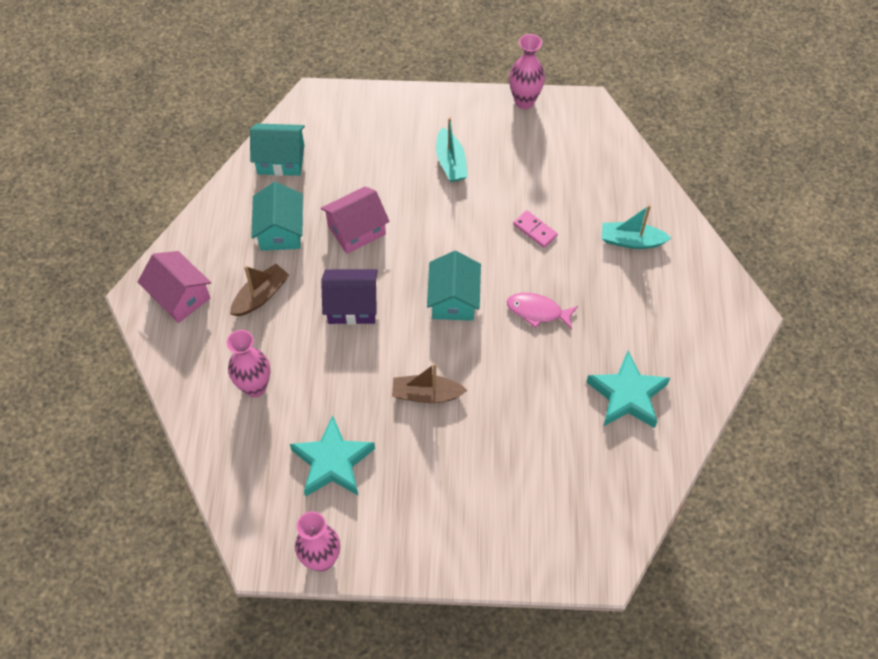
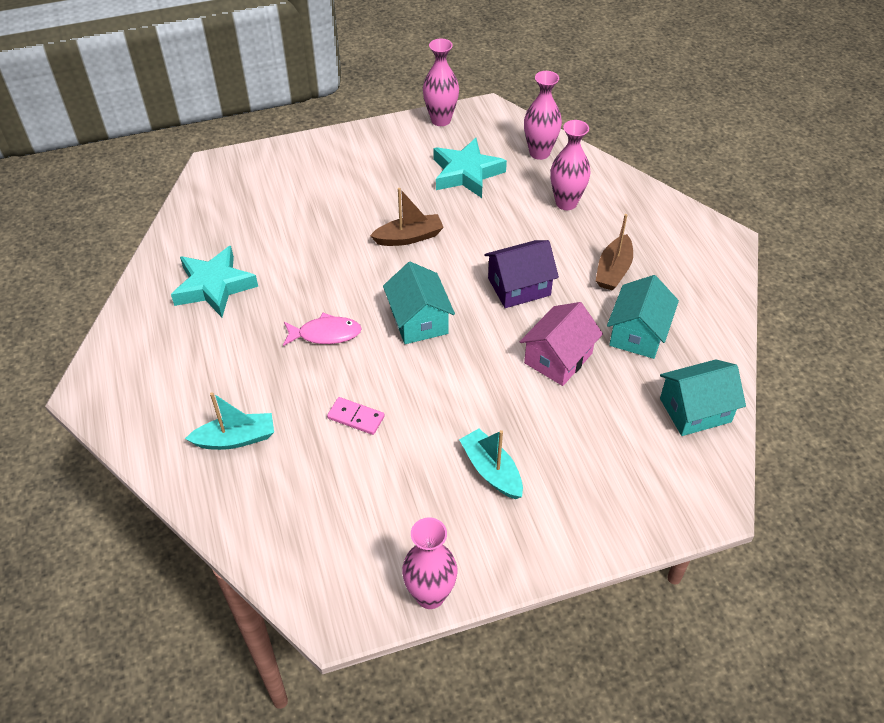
camera: 160 degrees right, 10 degrees down
(180, 296) = (689, 249): pink house -> none
(241, 466) = (539, 153): none -> pink vase
(280, 231) = (638, 333): turquoise house -> turquoise house turned 45 degrees clockwise

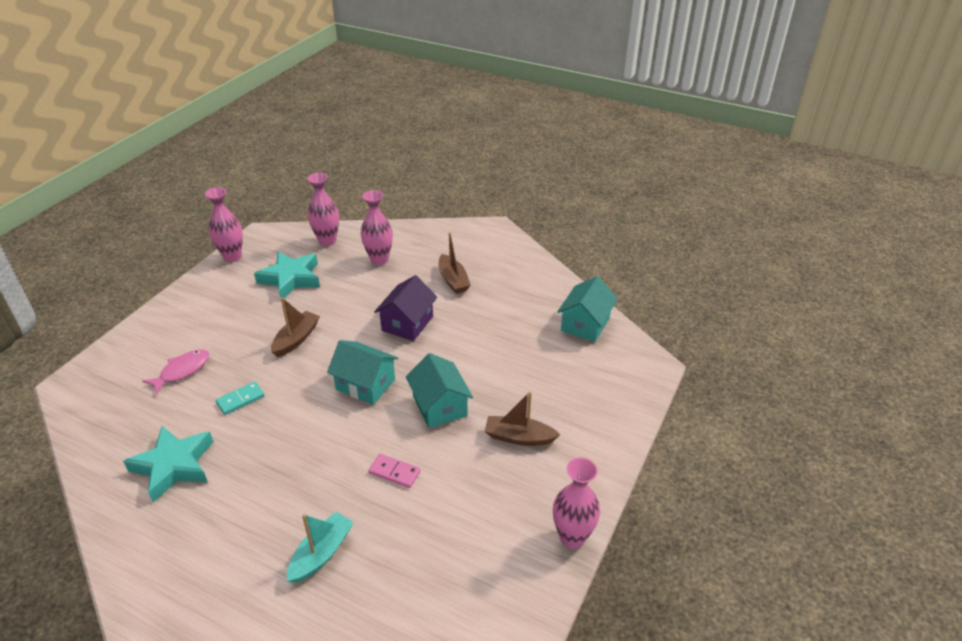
camera: 45 degrees left, 10 degrees down
(312, 263) = (240, 399): none -> turquoise domino
(325, 334) = (307, 437): pink fish -> pink fish (182, 371)
(356, 417) = (394, 472): pink domino -> pink domino turned 45 degrees clockwise
(491, 470) = (519, 437): turquoise boat -> brown boat
(558, 358) = (480, 347): pink house -> none
(638, 333) = (508, 305): turquoise house -> turquoise house (440, 406)

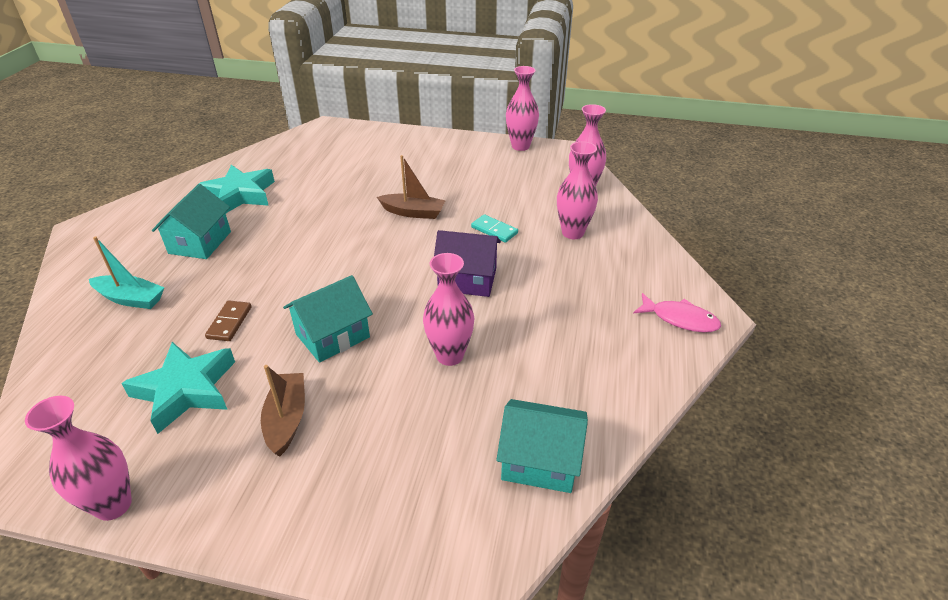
camera: 75 degrees right, 0 degrees up
(182, 371) = (352, 167): pink fish -> pink fish (680, 319)
(240, 399) = (322, 204): turquoise domino -> turquoise domino (494, 230)
(291, 279) = (505, 185): turquoise star -> turquoise star (186, 390)
(365, 384) = (357, 272): turquoise house -> turquoise house (200, 242)
(394, 472) = (229, 322): pink domino -> brown domino
(453, 280) = (568, 299): brown boat -> none
(486, 346) = (450, 355): none -> pink vase

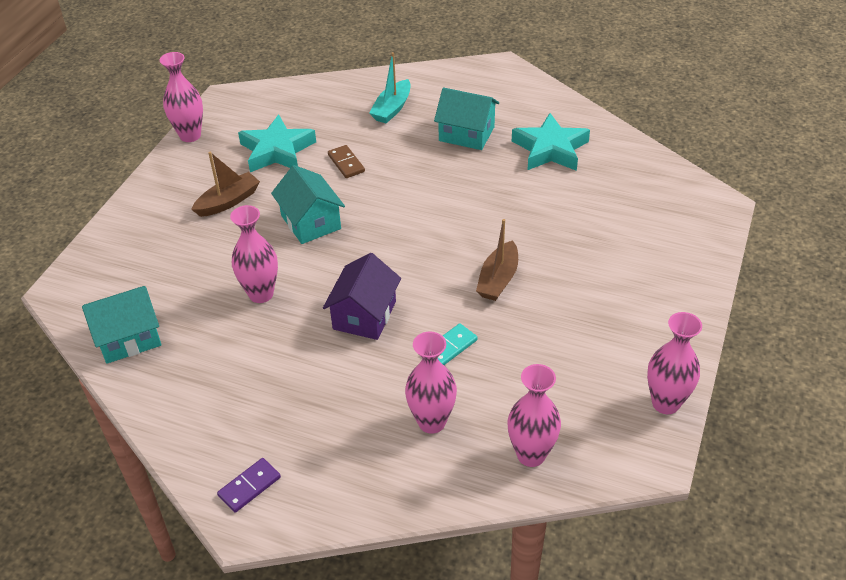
camera: 100 degrees right, 5 degrees up
(229, 322) = (346, 163): brown domino -> brown domino turned 45 degrees clockwise
(287, 419) = (228, 201): brown boat -> brown boat turned 45 degrees counterclockwise
(540, 461) = (128, 338): turquoise house -> turquoise house turned 45 degrees clockwise
(680, 319) = (249, 487): pink fish -> purple domino

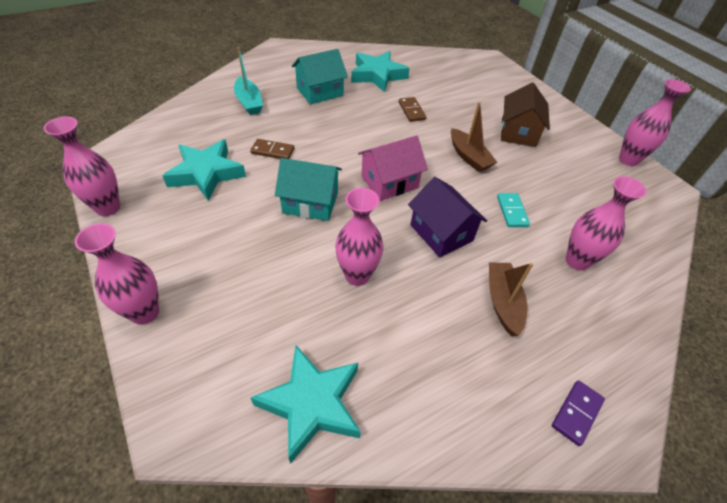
camera: 55 degrees left, 5 degrees up
(128, 338) = (312, 404): turquoise house -> turquoise star
(228, 201) = (224, 232): brown boat -> brown boat (503, 302)
(249, 487) = (577, 413): purple domino -> purple domino turned 45 degrees clockwise
(392, 250) = (389, 182): none -> pink house
(521, 204) = (411, 111): none -> brown domino
(531, 455) = (638, 233): pink vase -> pink vase (145, 312)
(593, 294) = (518, 132): none -> brown house

